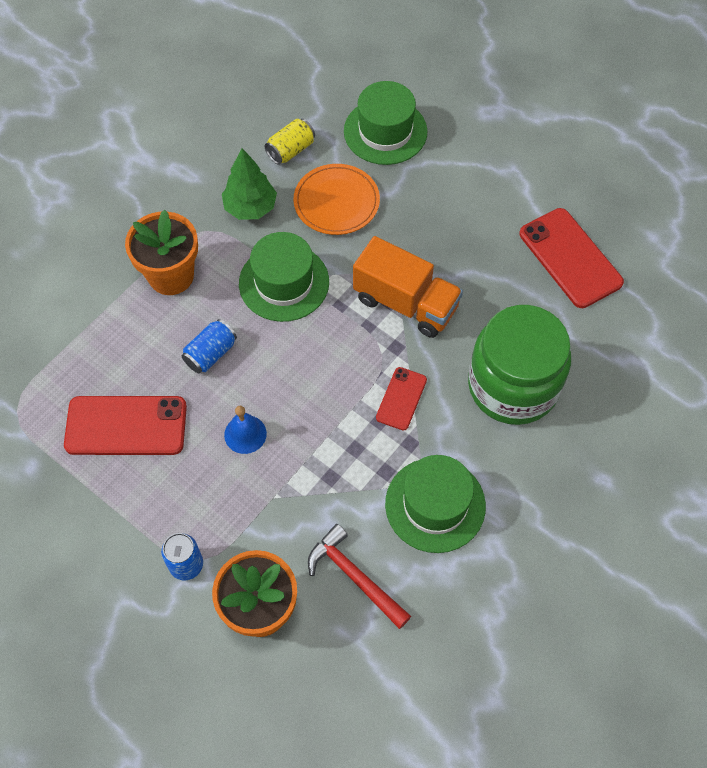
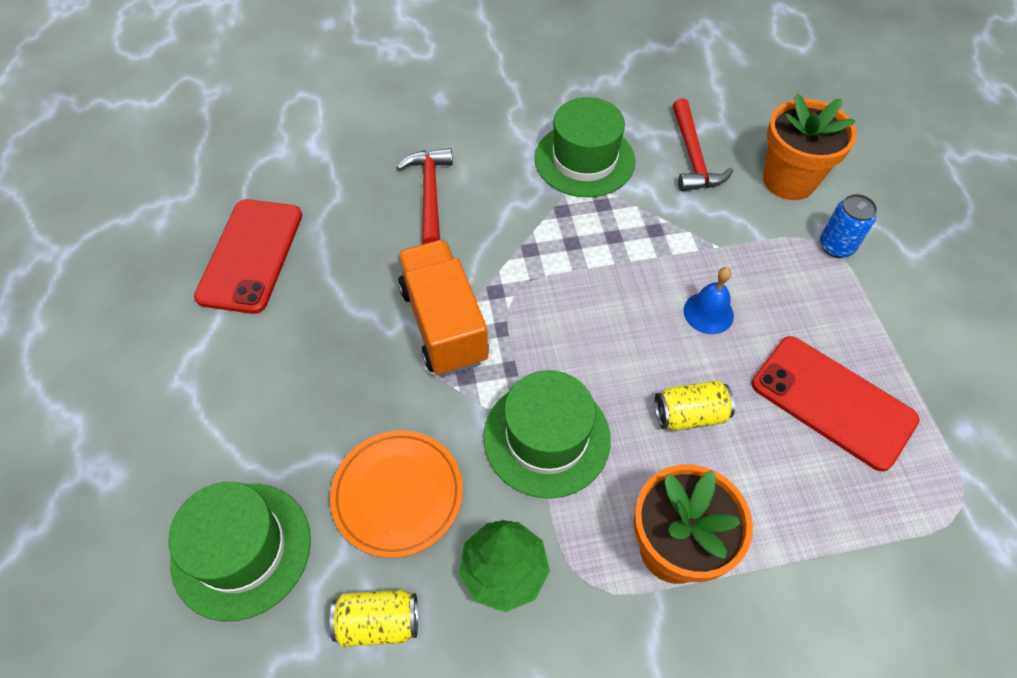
camera: 140 degrees left, 5 degrees down
(211, 354) = (689, 415): blue can -> yellow can
(401, 398) = (535, 247): red phone -> none
(513, 386) = (430, 194): green jar -> red hammer

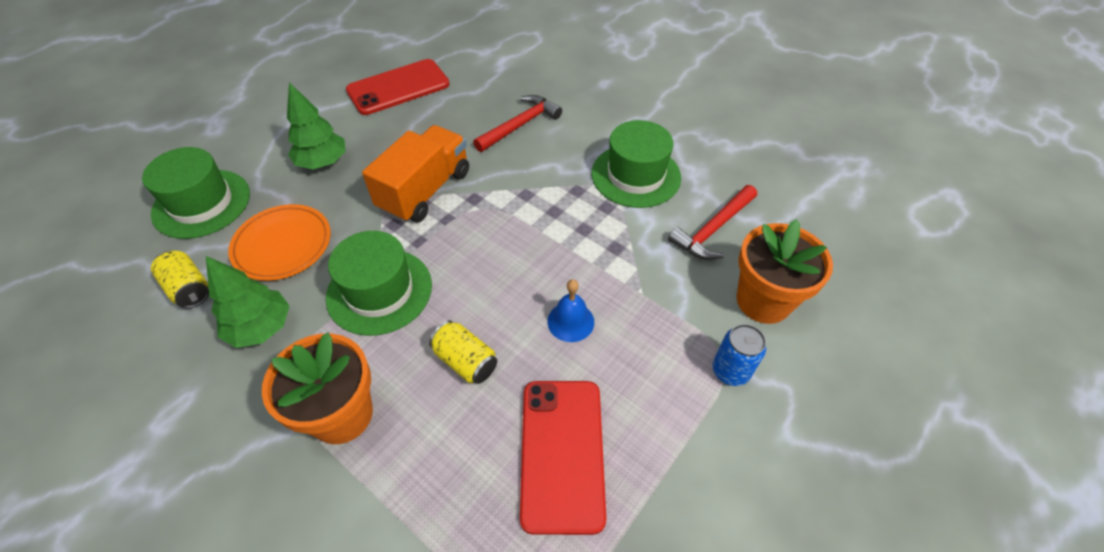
camera: 50 degrees right, 5 degrees down
(301, 391) = (323, 162): none -> green tree

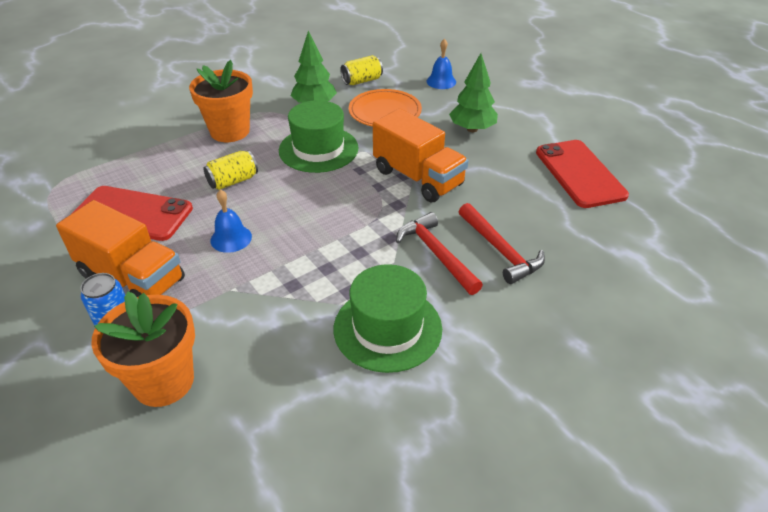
camera: 105 degrees right, 10 degrees down
(201, 203) = (441, 81): green hat -> blue bell
(665, 391) = (132, 278): none -> orange truck
(713, 229) = (276, 373): red hammer -> red hammer (436, 254)

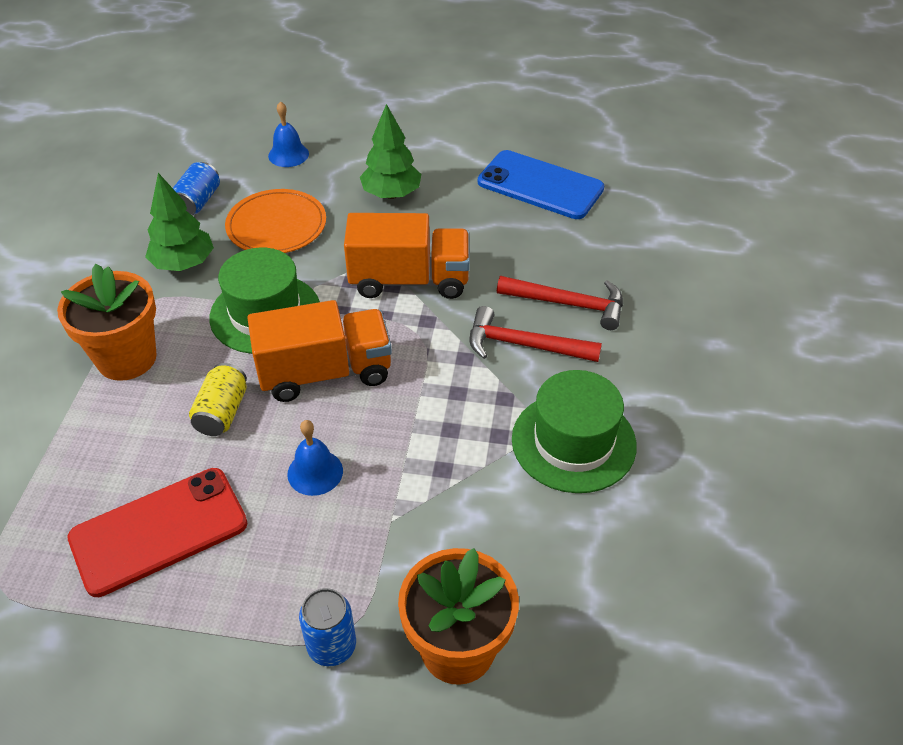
camera: 45 degrees left, 5 degrees up
(132, 278) = (272, 591): orange truck -> orange truck (325, 372)
(362, 81) = (198, 202): yellow can -> blue can
(579, 173) = (540, 185): red phone -> blue phone

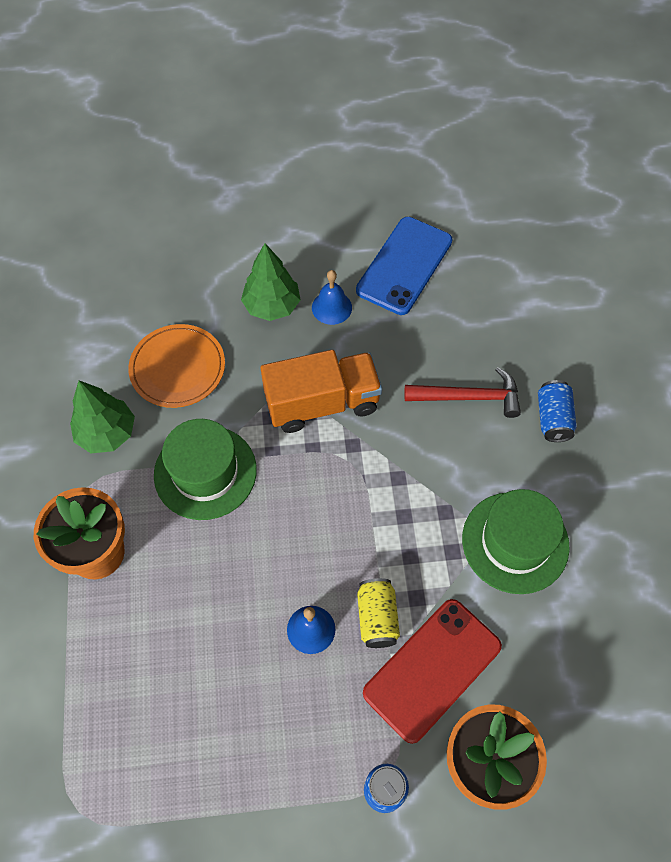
camera: 15 degrees left, 15 degrees up
(159, 531) = (200, 723): red phone -> red phone (432, 669)
(198, 202) = (91, 356): blue can -> blue can (553, 418)
(222, 412) = (207, 589): yellow can -> yellow can (377, 618)
(288, 154) = (157, 278): blue bell -> blue bell (331, 307)
(325, 372) = (282, 523): orange truck -> none
(524, 345) = (444, 451): red hammer -> none
(540, 185) = (404, 266): blue phone -> blue phone turned 75 degrees counterclockwise

